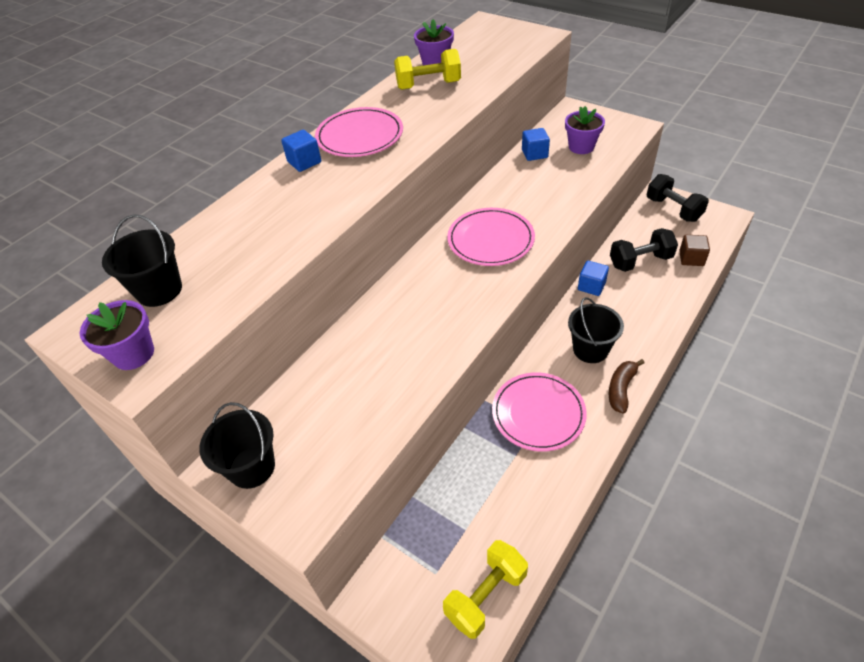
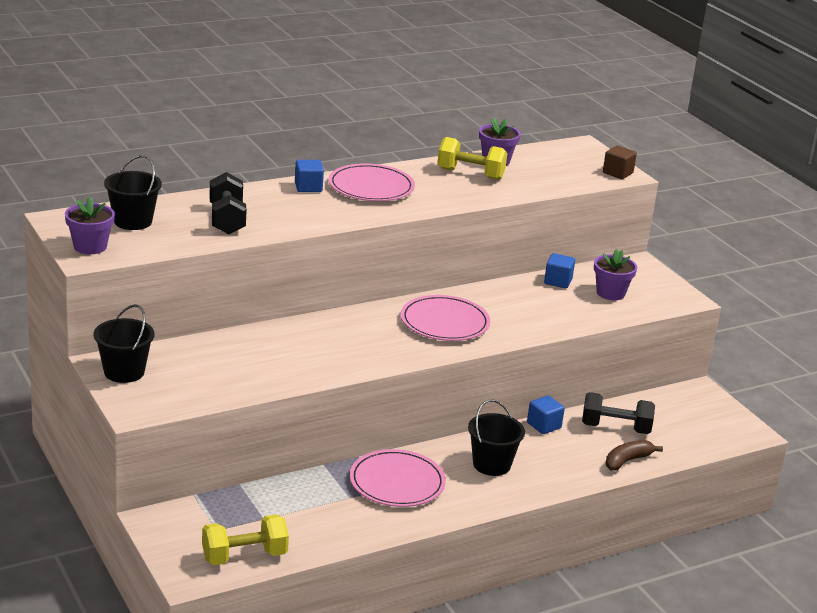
camera: 20 degrees right, 20 degrees down
(621, 389) = (490, 499): brown banana -> brown banana (627, 461)
(673, 209) = (700, 406): black dumbbell -> black dumbbell (226, 220)
(691, 258) = (671, 446): brown cube -> brown cube (617, 173)

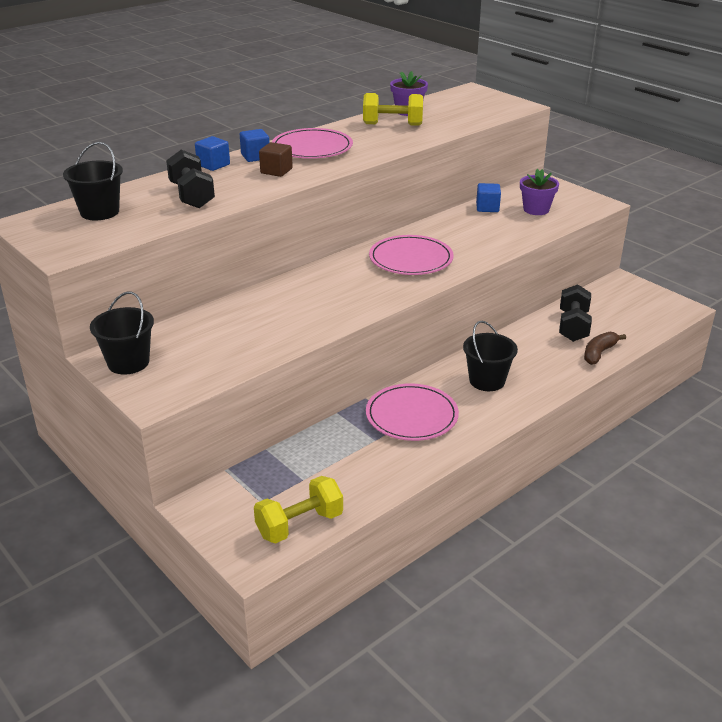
camera: 10 degrees left, 5 degrees up
(90, 246) = (64, 242): purple flower pot -> none
(544, 425) = (513, 336): blue cube -> blue cube (213, 165)
(615, 428) = (573, 326): black dumbbell -> black dumbbell turned 75 degrees counterclockwise
(617, 173) = (514, 105): brown cube -> brown cube (276, 171)

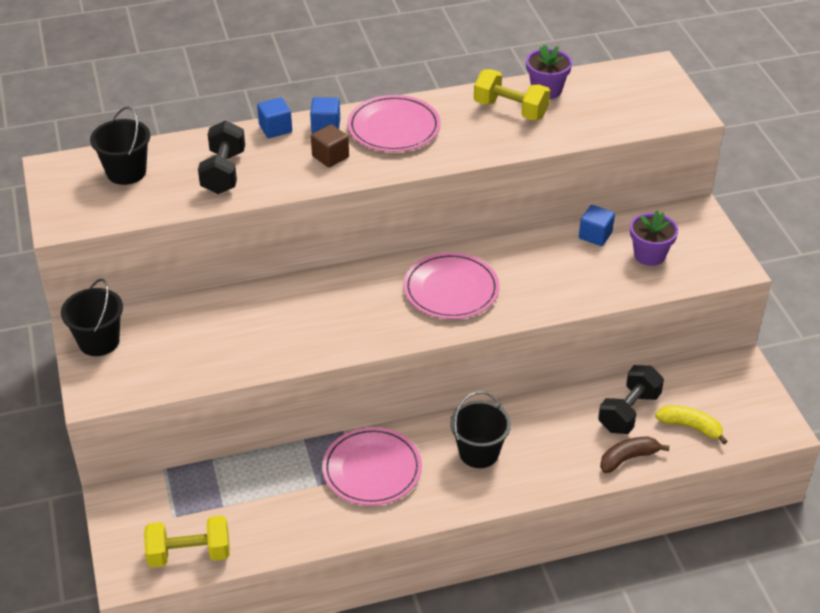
camera: 25 degrees right, 10 degrees up
(623, 323) = (690, 427): none -> yellow banana

